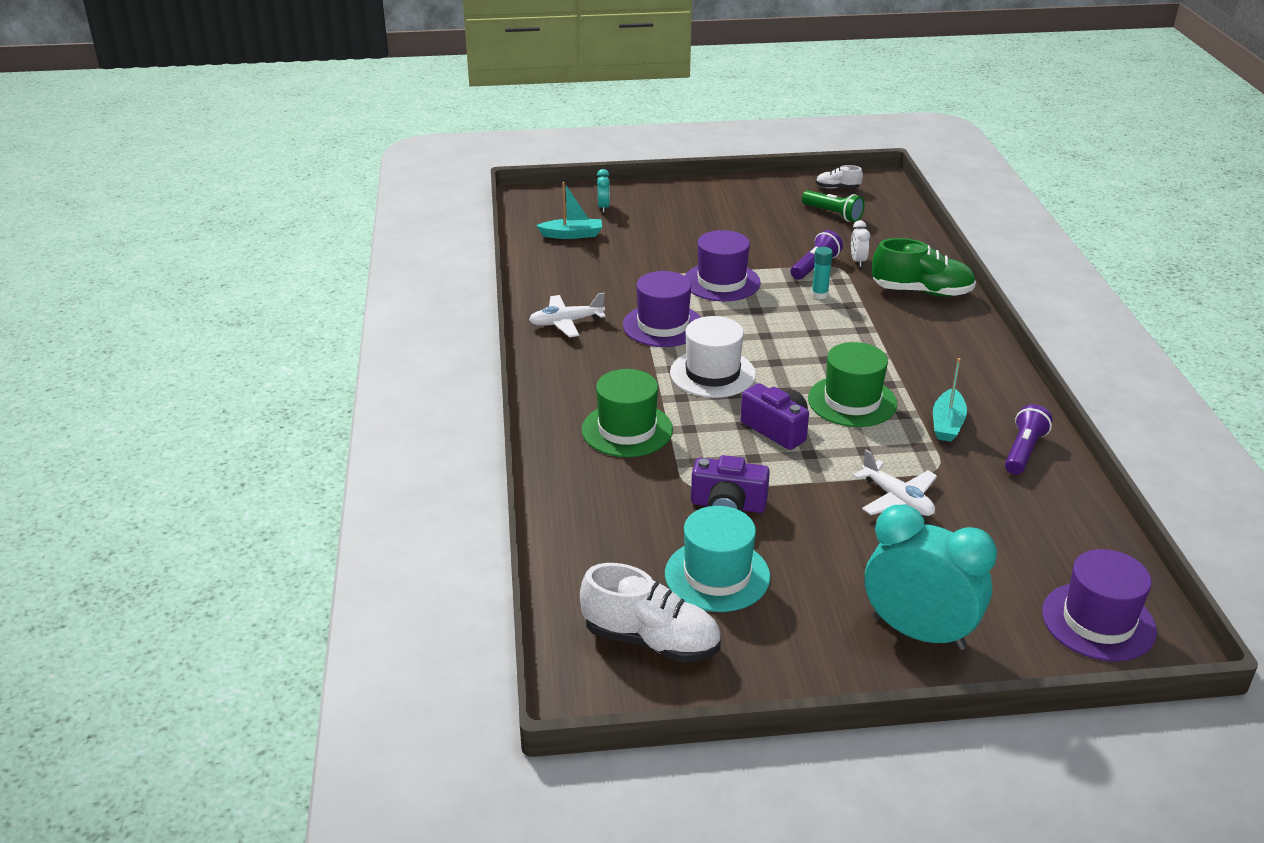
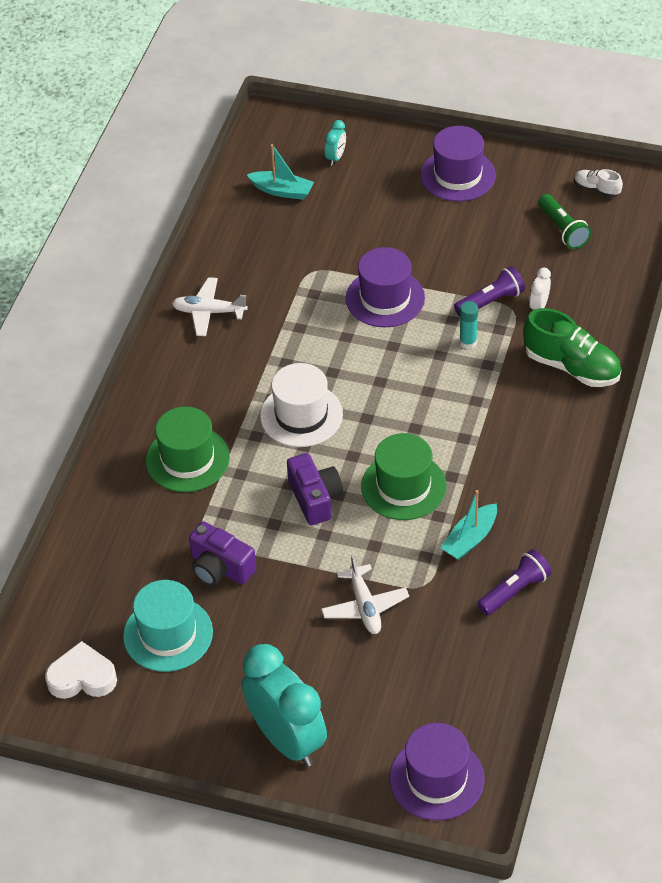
camera: 25 degrees right, 15 degrees up
(651, 641) = (82, 677): white shoe -> white heart
(663, 325) = (294, 341): purple hat -> purple hat (458, 175)

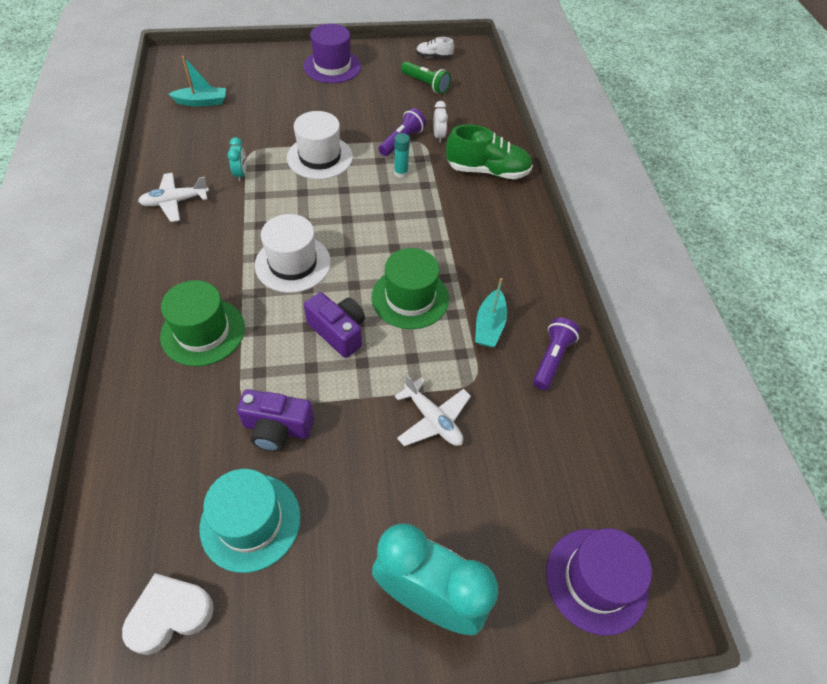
camera: 30 degrees left, 5 degrees up
(336, 157) = (235, 72): turquoise clock -> turquoise clock (241, 174)
(385, 298) = (320, 157): purple hat -> white hat

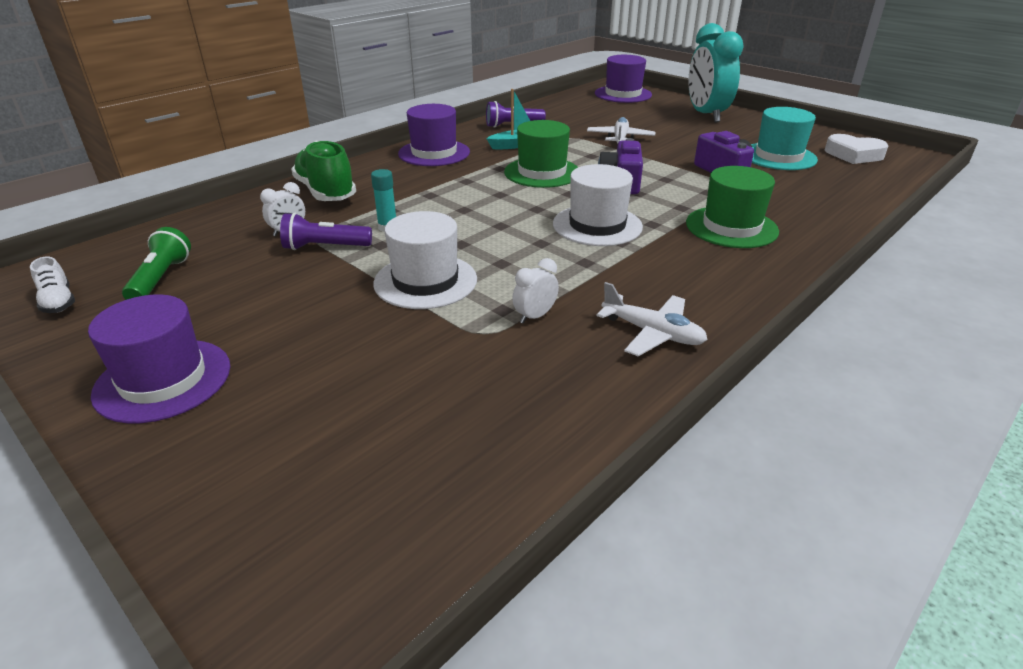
camera: 125 degrees left, 20 degrees down
(202, 102) = (428, 463): turquoise boat -> none
(241, 174) = (535, 316): turquoise clock -> white clock
(519, 259) = (434, 153): none -> purple hat

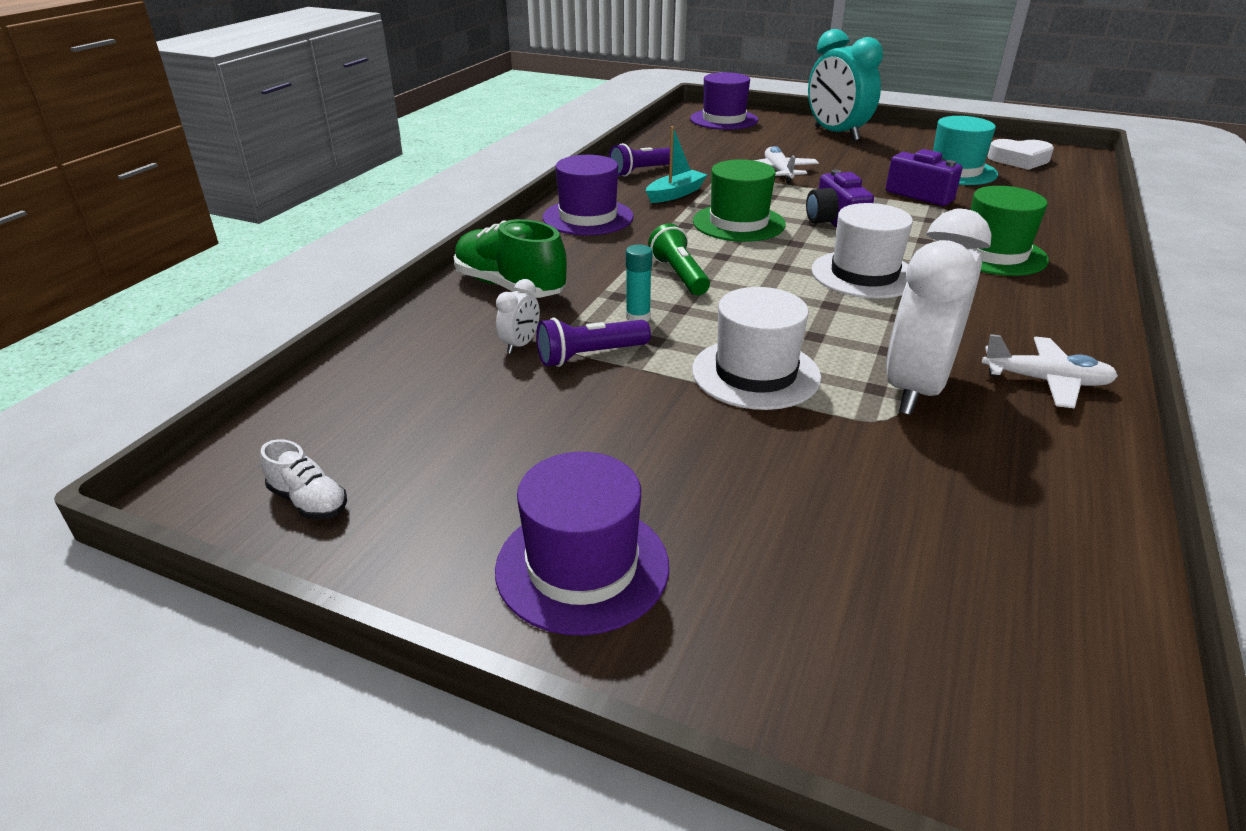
camera: 20 degrees left, 0 degrees up
(161, 278) = (421, 438): green flashlight -> green flashlight (679, 275)
(535, 316) = (915, 389): white clock -> white clock, size x2.44

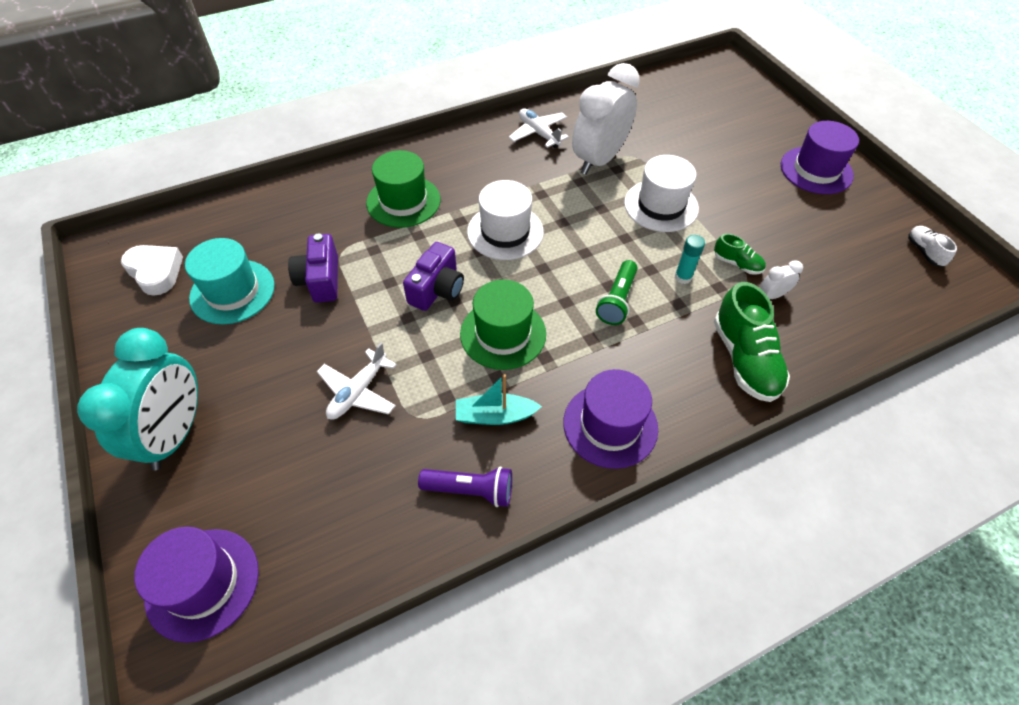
camera: 140 degrees left, 20 degrees up
(590, 356) = (737, 264): purple flashlight -> green shoe
(915, 389) = (599, 160): white clock -> white clock turned 150 degrees clockwise

